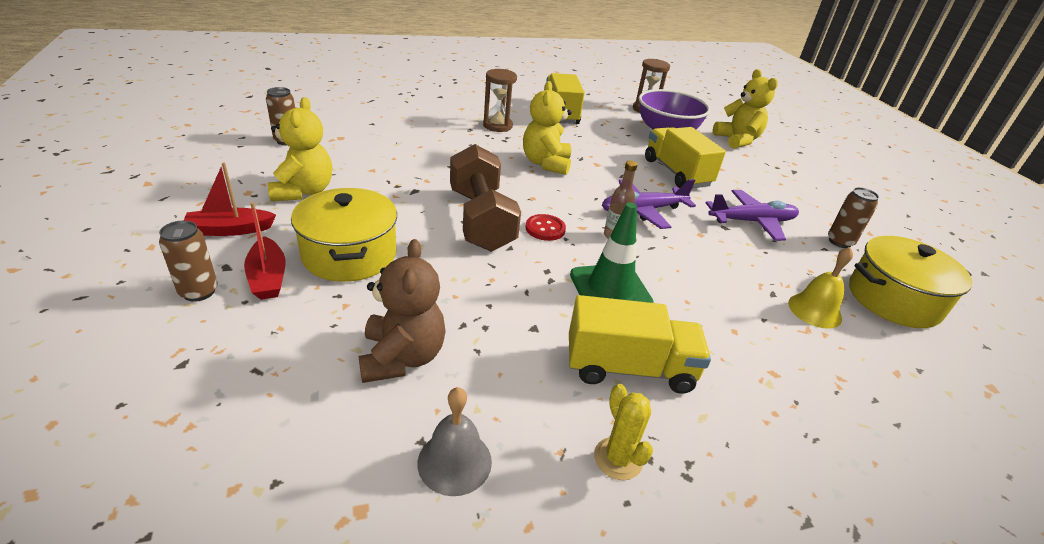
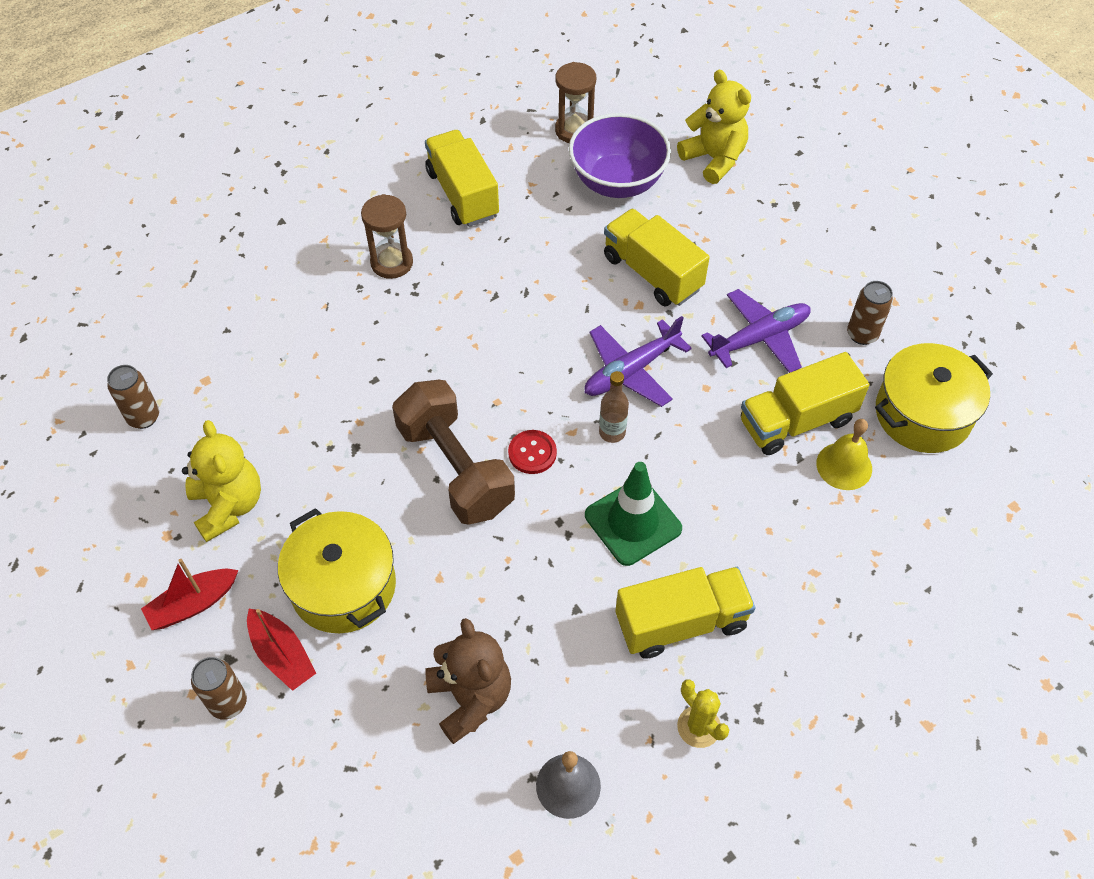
camera: 15 degrees left, 20 degrees up
(546, 163) = (487, 323): yellow teddy bear -> none
(774, 272) = (796, 421): none -> yellow truck

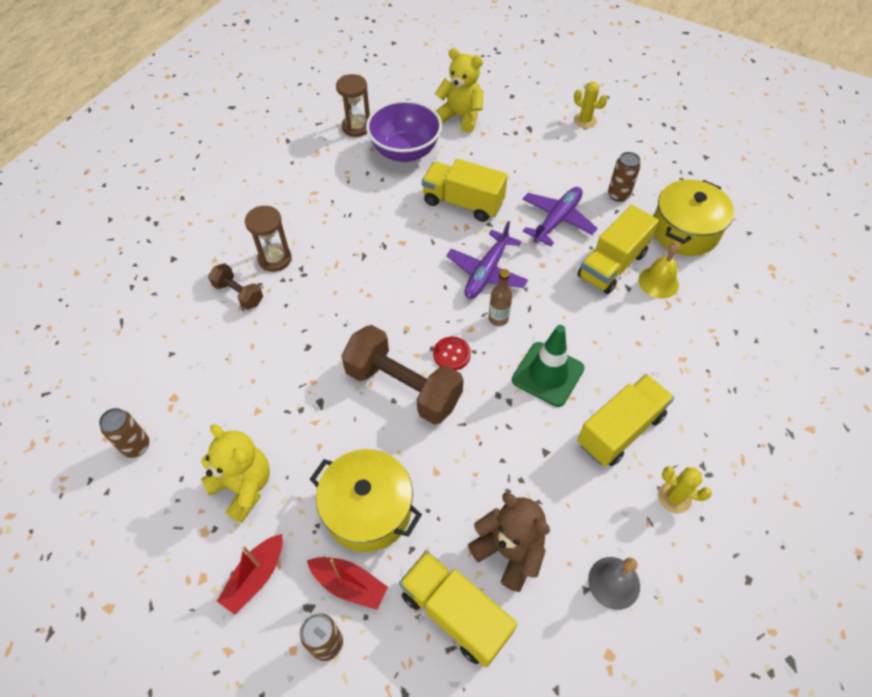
camera: 25 degrees left, 0 degrees up
(331, 289) = (238, 294): none -> brown dumbbell
(462, 194) = (301, 194): yellow truck -> yellow truck (455, 613)
(878, 219) = (585, 120): none -> yellow cactus

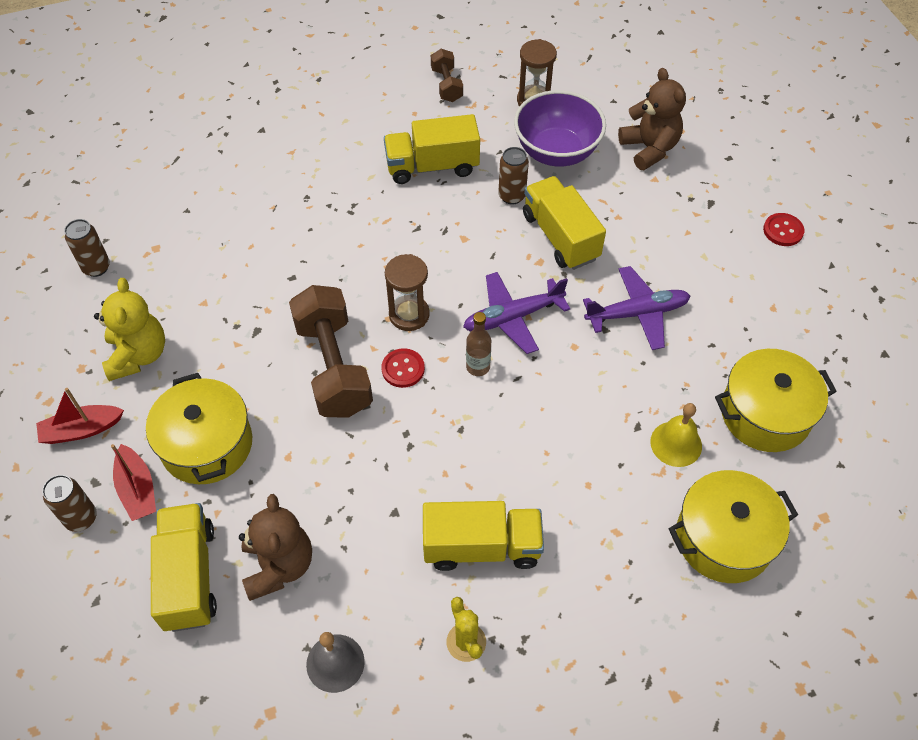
camera: 40 degrees right, 0 degrees up
(238, 294) = (282, 194): brown dumbbell -> brown dumbbell (447, 85)
(275, 259) = (340, 182): brown hourglass -> brown hourglass (409, 315)
(460, 117) = (649, 149): yellow teddy bear -> brown teddy bear
(548, 374) = (469, 448): green traffic cone -> none
(585, 120) = (783, 230): yellow cactus -> red button
(612, 265) = (645, 394): yellow truck -> yellow truck (432, 166)
(618, 195) = (732, 330): brown can -> brown can (512, 196)
(739, 318) = (723, 538): none -> yellow pot

